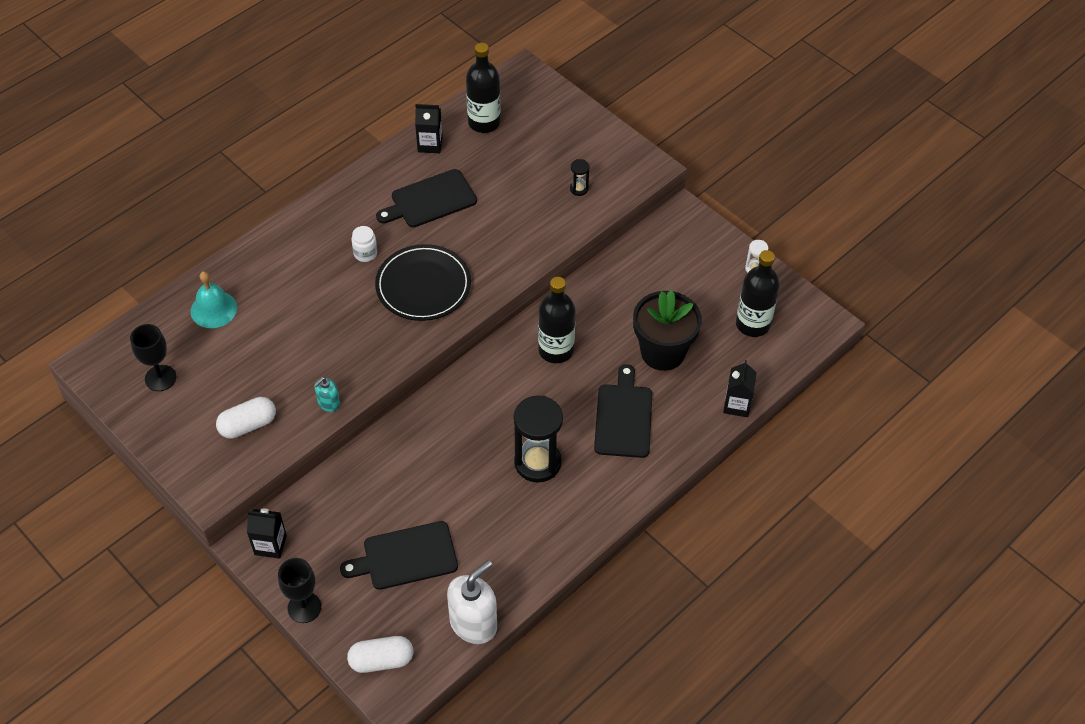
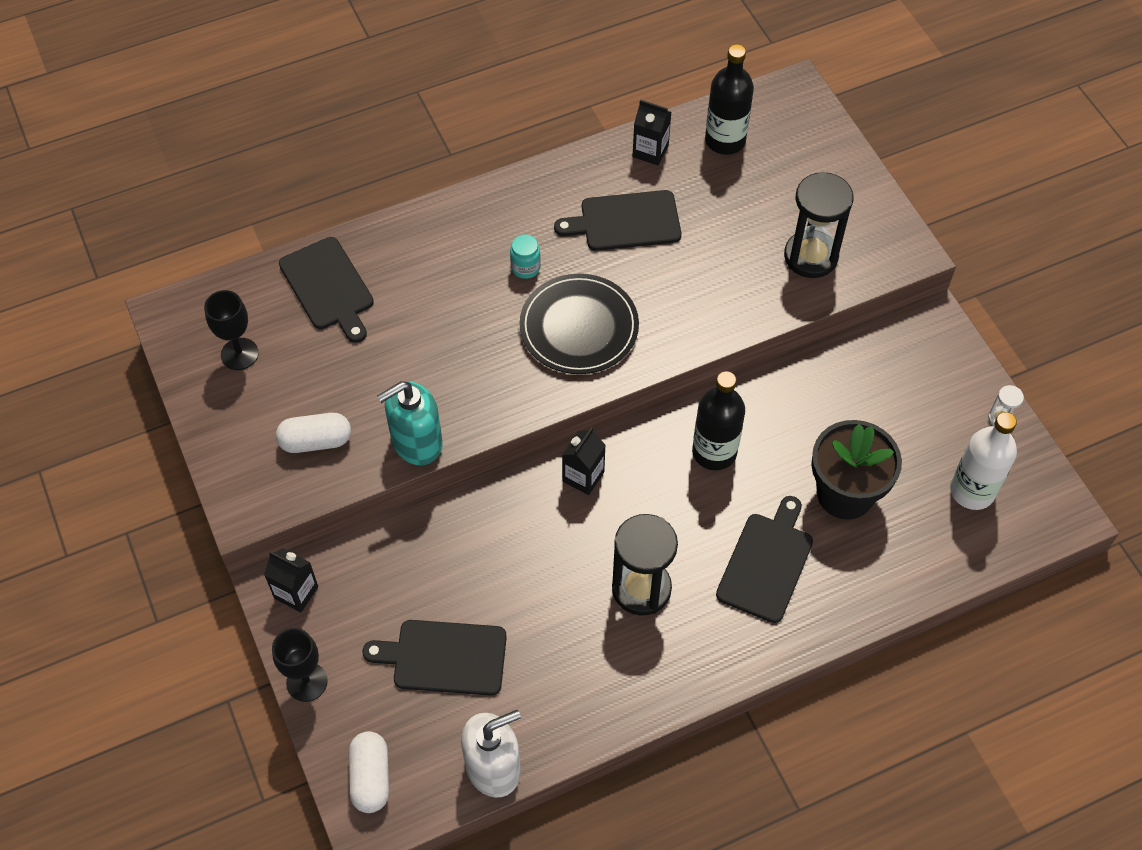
camera: 20 degrees right, 5 degrees up
(213, 309) = (328, 287): turquoise bell -> black cutting board
(328, 403) = (416, 442): turquoise soap dispenser -> turquoise soap dispenser, size x1.98
(365, 253) = (525, 267): white jar -> turquoise jar
(381, 660) = (370, 777): white capsule -> white capsule turned 75 degrees clockwise
(579, 189) = (810, 256): black hourglass -> black hourglass, size x2.29
(737, 405) = (914, 591): black carton -> black carton (583, 476)
(752, 324) = (972, 491): black bottle -> white bottle

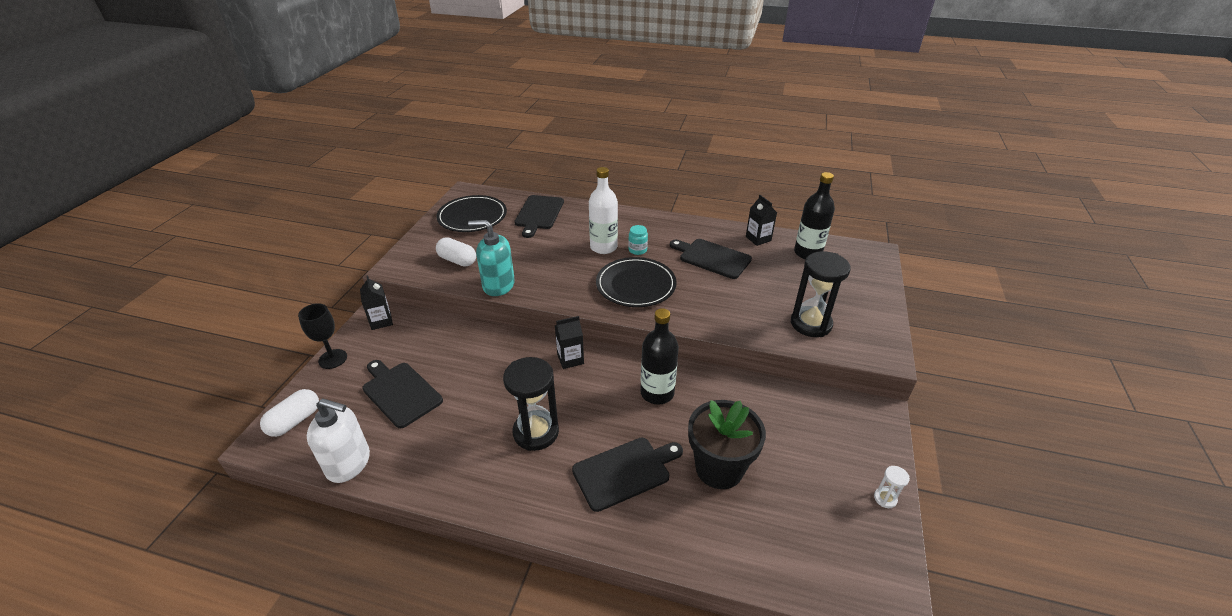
camera: 40 degrees right, 20 degrees down
(239, 354) = (472, 216): black goblet -> black plate
(972, 491) = (820, 530): white bottle -> white bottle (603, 247)

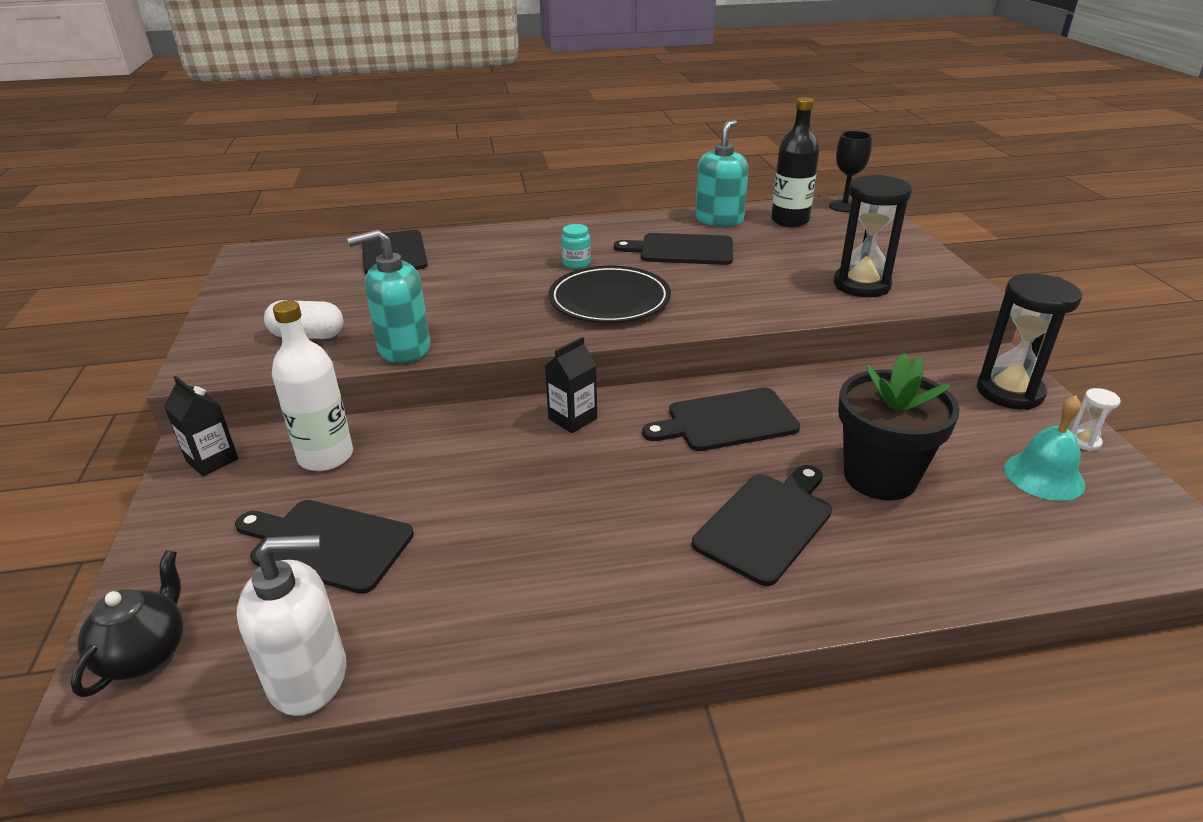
camera: 25 degrees left, 5 degrees down
(295, 421) = (145, 653): white capsule -> black teapot
(333, 359) = (156, 538): black goblet -> black goblet (844, 206)
(472, 216) = (287, 280): black plate -> none
(536, 432) = (599, 521): black hourglass -> black hourglass (1009, 392)
(603, 247) = (525, 271): white bottle -> white bottle (326, 456)
(657, 393) = (727, 421): black bottle -> black cutting board
(758, 239) = (719, 220): black carton -> turquoise soap dispenser
(830, 512) = (1044, 476): none -> turquoise bell

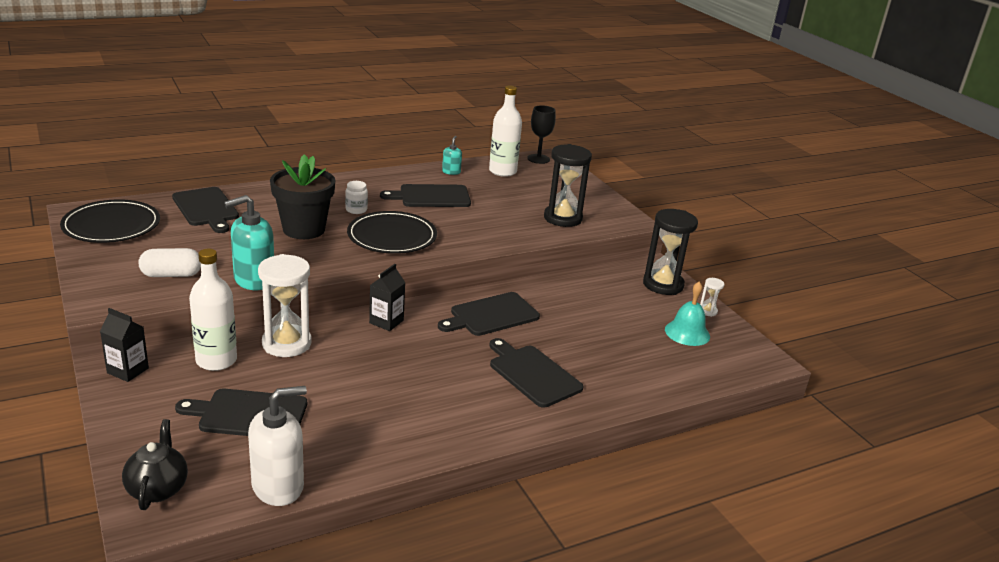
camera: 20 degrees left, 5 degrees down
(276, 271) = (111, 225): none -> black plate
(426, 440) = (286, 344): none -> white hourglass
(576, 263) = (356, 210): turquoise jar -> white jar
(719, 220) = (451, 172): turquoise soap dispenser -> turquoise soap dispenser, size x0.51
(766, 524) = (532, 374): black cutting board -> black cutting board turned 60 degrees counterclockwise
(790, 221) = (502, 171): black bottle -> white bottle
(880, 477) = (594, 341): black flower pot -> black flower pot (304, 229)

